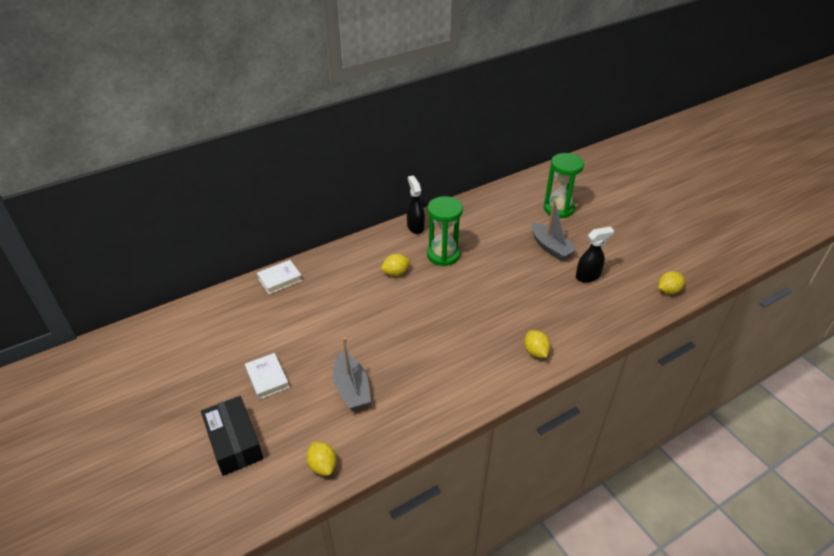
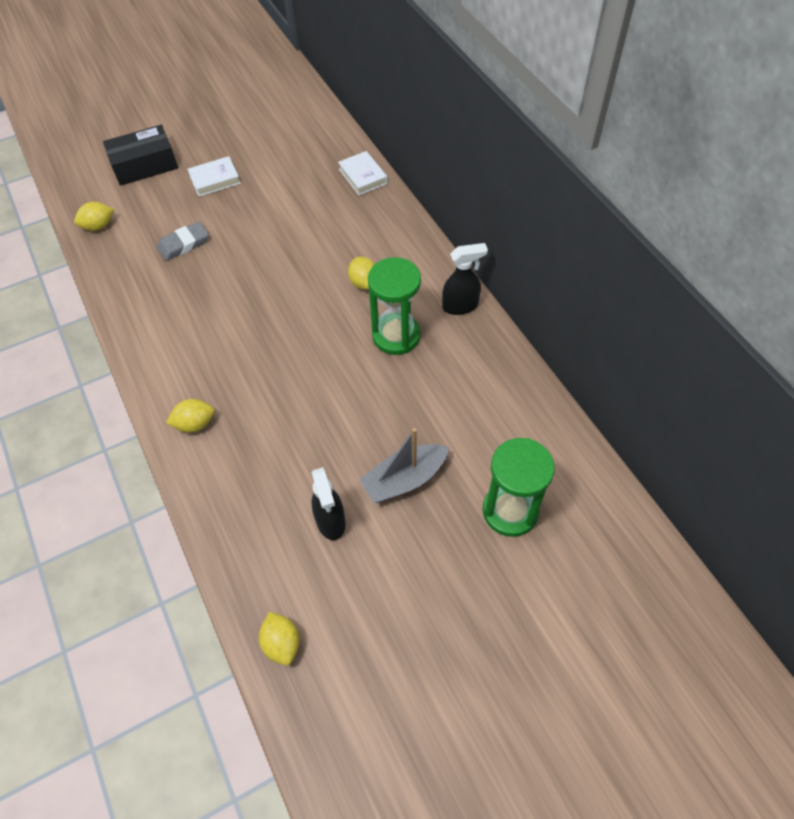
camera: 95 degrees right, 15 degrees up
(351, 389) = (184, 244): grey boat -> grey eraser

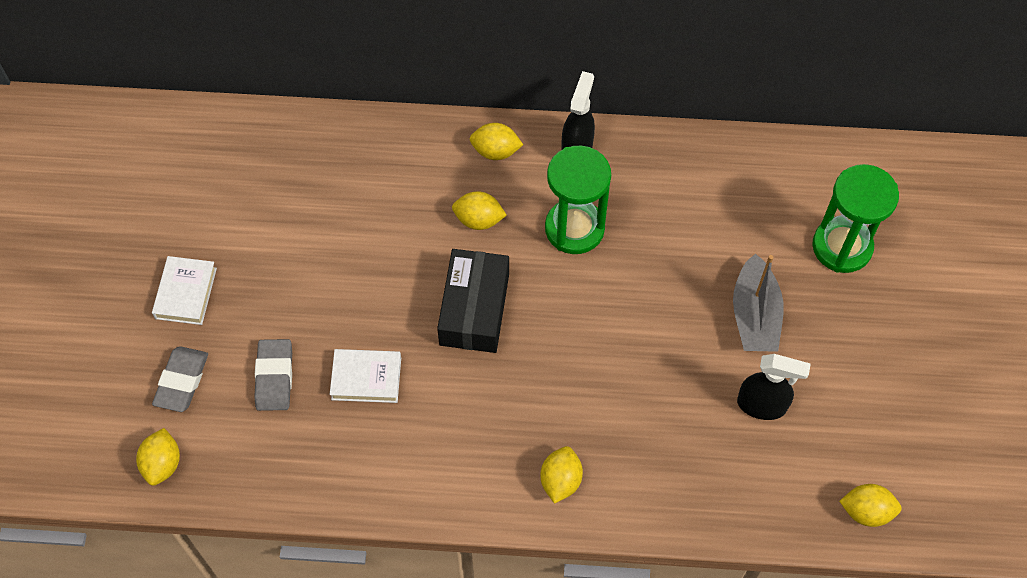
camera: 60 degrees left, 5 degrees up
(145, 165) = (88, 363): black box -> black box (474, 309)
(156, 207) = (182, 381): none -> grey eraser
(363, 176) = (312, 134): white book -> white book (366, 378)
(422, 265) = (495, 151): none -> yellow lemon

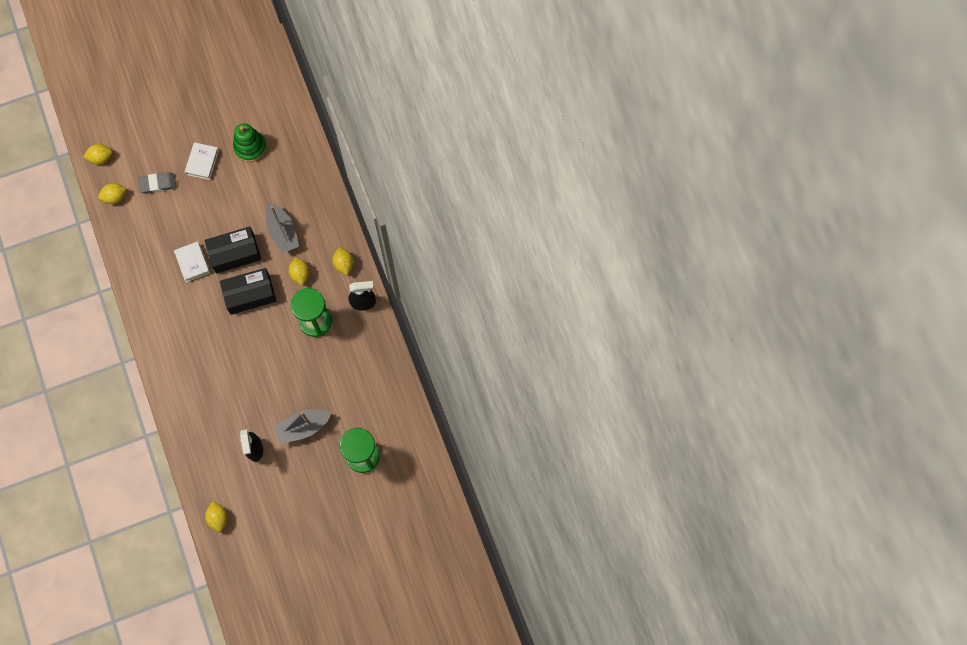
camera: 65 degrees right, 10 degrees up
(186, 293) = (202, 162): white book -> white book turned 60 degrees counterclockwise
(205, 210) = (250, 147): none -> green stacking toy
(274, 377) = (176, 222): grey eraser -> none
(386, 305) = (234, 253): none -> black box
(389, 218) = (283, 232): none -> grey boat
(560, 480) = (177, 372): yellow lemon -> yellow lemon (101, 158)

